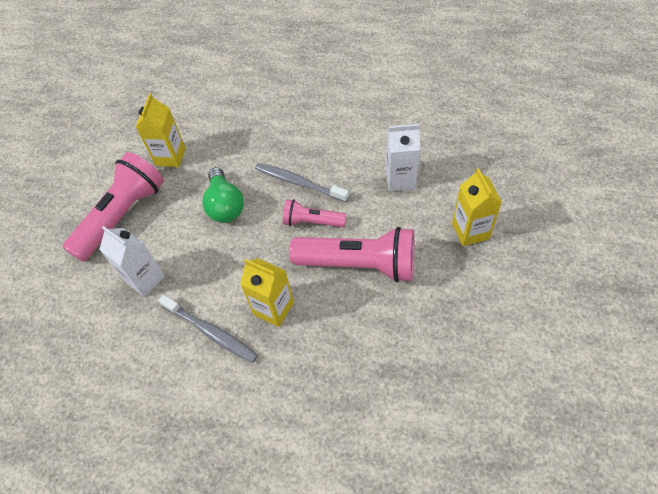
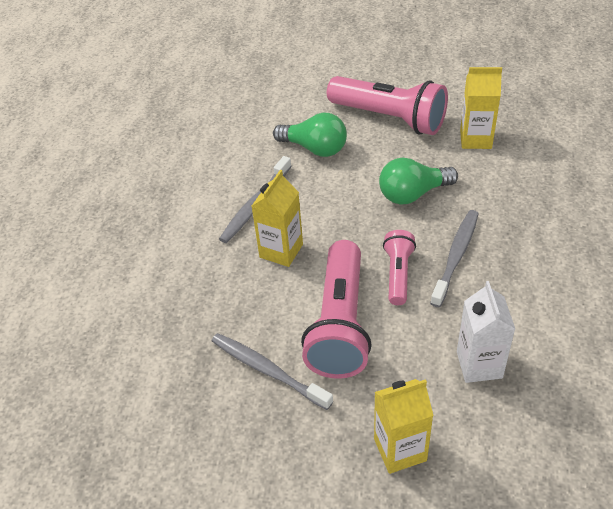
camera: 85 degrees right, 10 degrees down
(145, 279) = (315, 148): white carton -> green light bulb
(403, 317) = (268, 370): none -> grey toothbrush

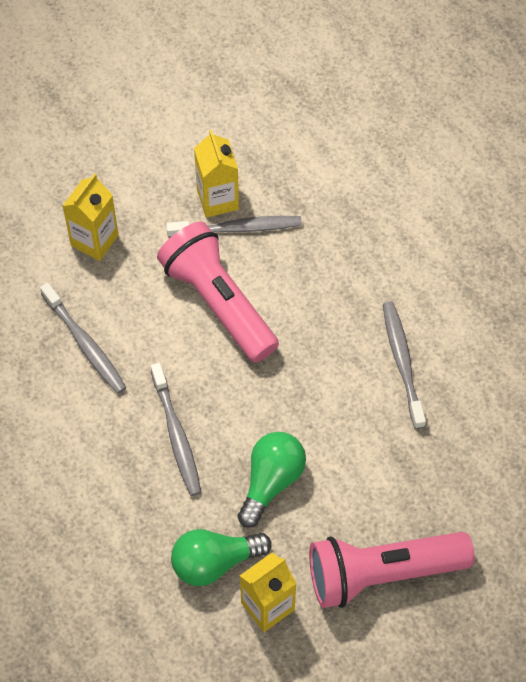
camera: 135 degrees right, 15 degrees up
(281, 251) = (330, 333): yellow carton -> yellow carton (217, 199)
(315, 148) = (417, 472): green light bulb -> green light bulb (214, 562)
(398, 274) = (211, 381): pink flashlight -> none
(479, 365) = (84, 343): white carton -> grey toothbrush

